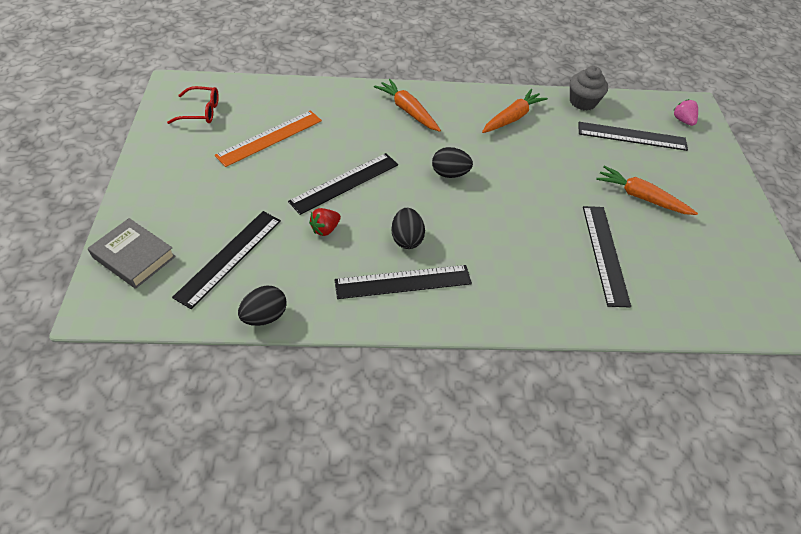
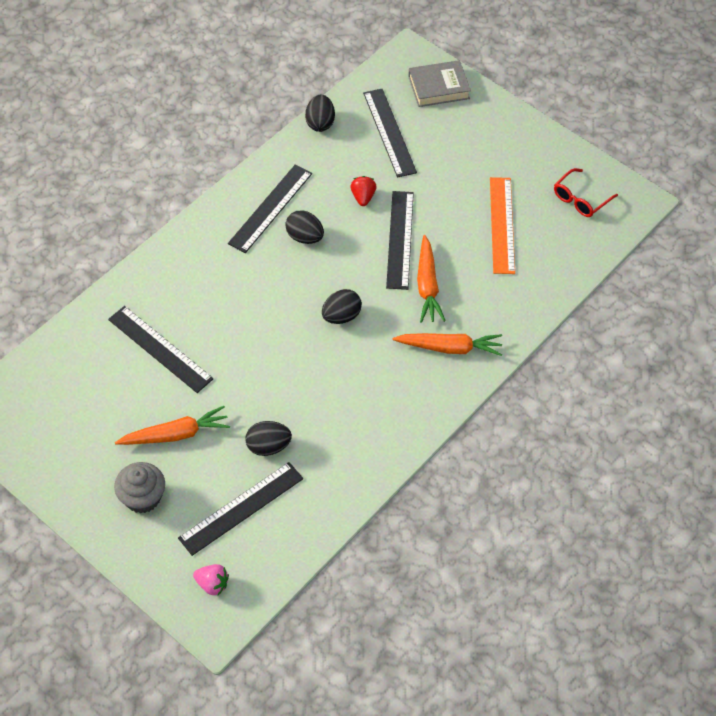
camera: 135 degrees right, 5 degrees up
(512, 118) = (362, 426): orange carrot -> orange carrot (427, 286)
(582, 102) = (325, 514): grey cupcake -> grey cupcake (142, 497)
(583, 149) = (268, 446): none -> black egg

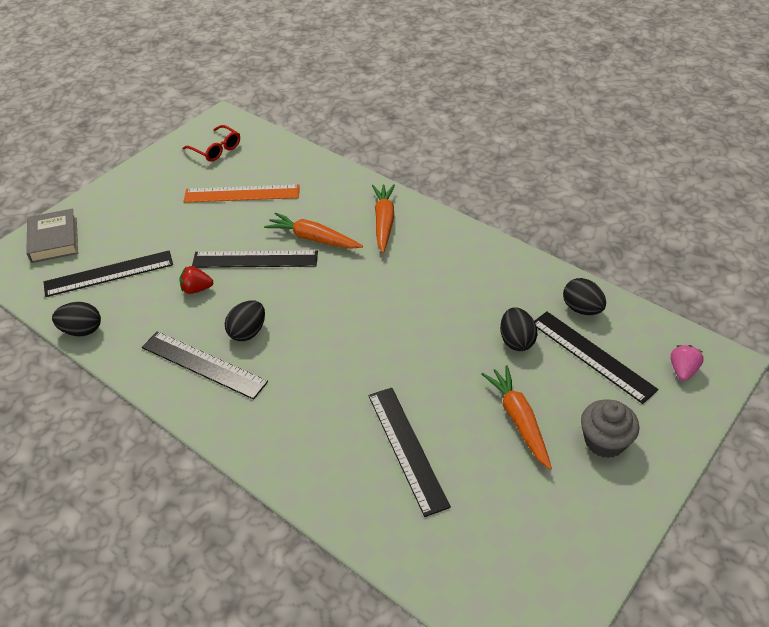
camera: 90 degrees left, 10 degrees down
(160, 349) = (407, 448): black ruler -> black ruler turned 60 degrees counterclockwise
(341, 316) = (352, 296): black egg -> black egg (581, 309)
(427, 286) = (313, 238): orange carrot -> orange carrot turned 150 degrees counterclockwise

